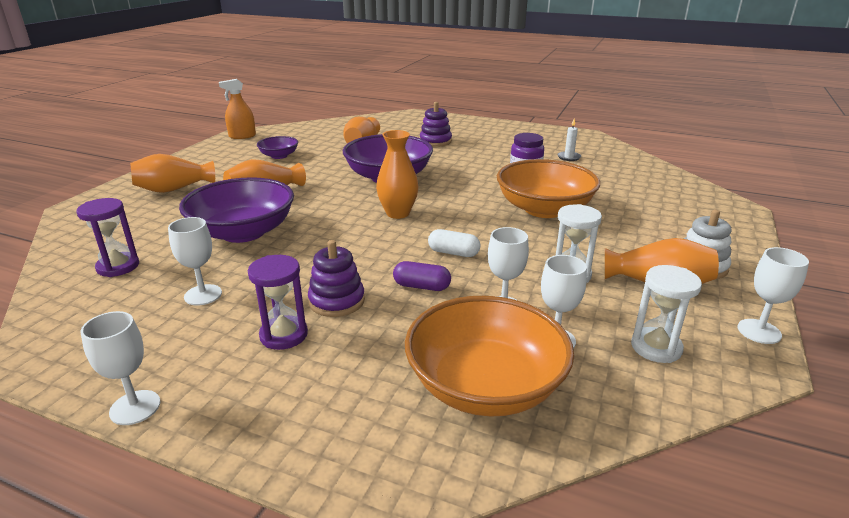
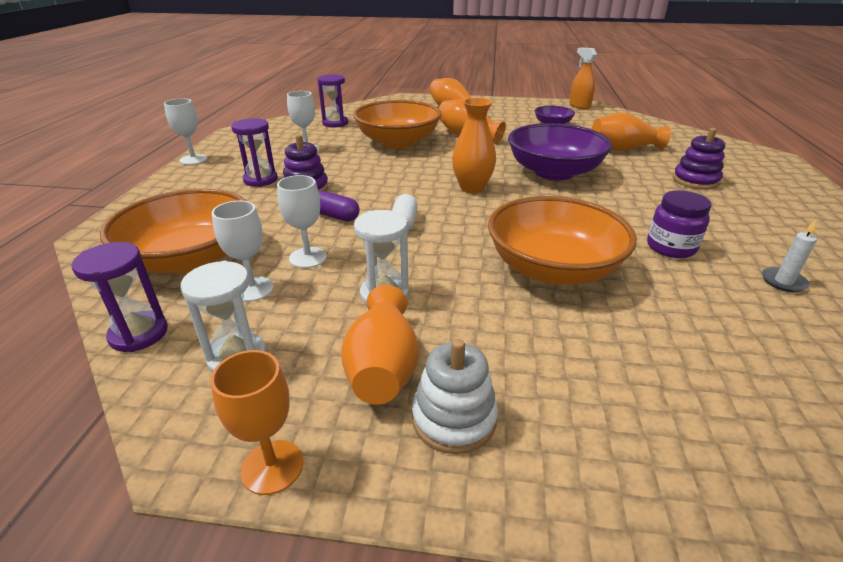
camera: 75 degrees right, 5 degrees up
(243, 232) = (398, 142): purple bowl -> orange bowl
(421, 286) = (336, 216): purple capsule -> purple capsule turned 60 degrees counterclockwise
(628, 411) = (139, 334): none -> purple hourglass
(759, 331) = (272, 467): white goblet -> orange goblet

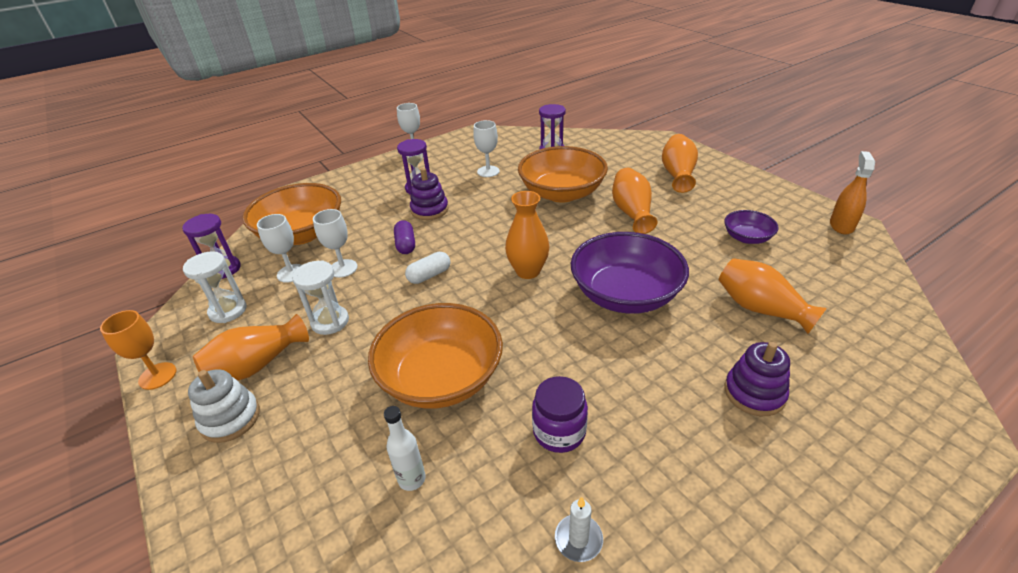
camera: 50 degrees right, 5 degrees up
(666, 328) = (412, 479): none -> white bottle

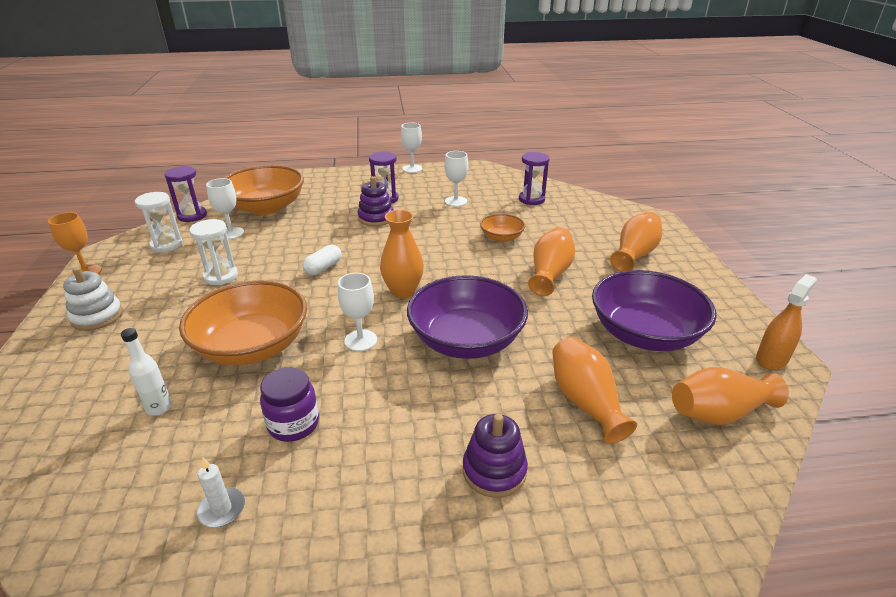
camera: 25 degrees right, 5 degrees down
(257, 365) = (147, 288): orange vase -> orange vase (718, 413)
(343, 268) = (268, 241): white goblet -> white goblet (360, 340)
(406, 244) = (330, 239): purple capsule -> none
(429, 275) = (323, 268): white capsule -> white capsule turned 45 degrees counterclockwise
(561, 193) = (501, 237): orange bowl -> orange bowl, size x0.50
(747, 238) = (644, 334): purple bowl -> purple bowl, size x2.00

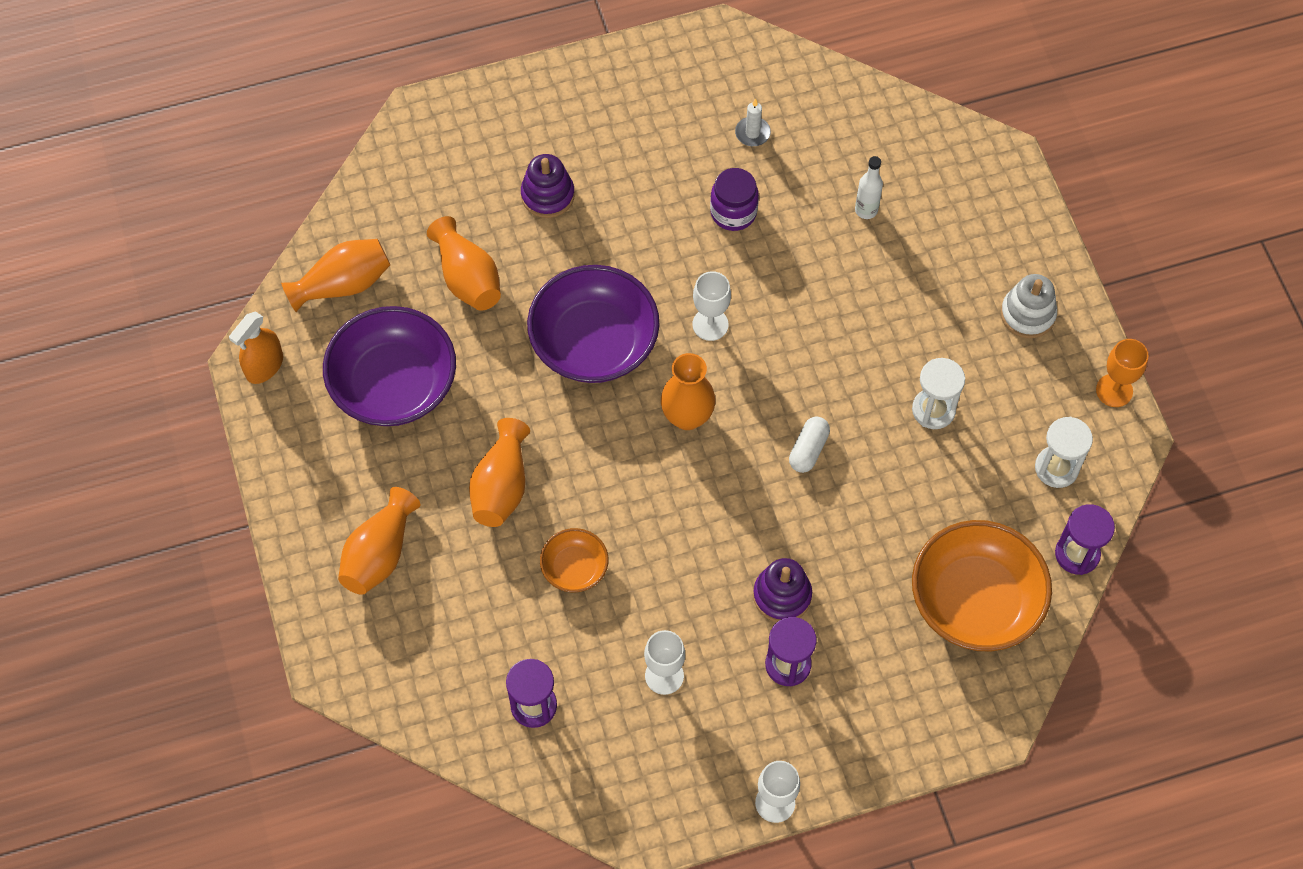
camera: 170 degrees right, 30 degrees up
(231, 233) = (984, 514): white goblet -> none
(252, 346) = (823, 298): orange bowl -> none

